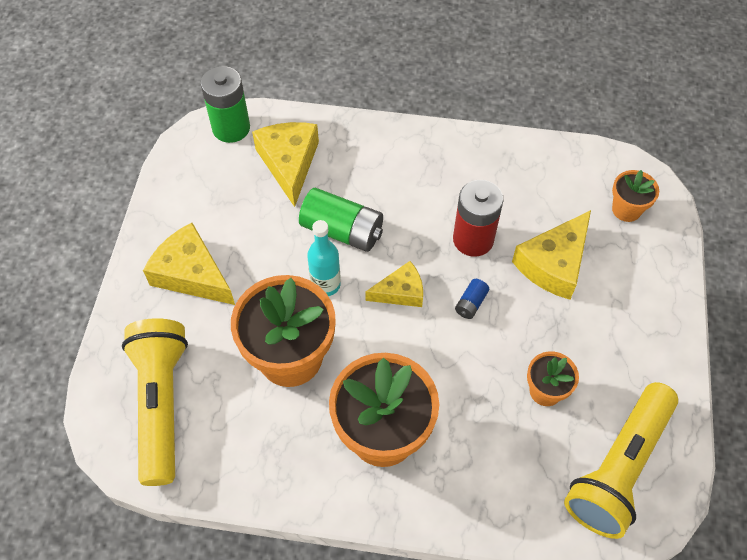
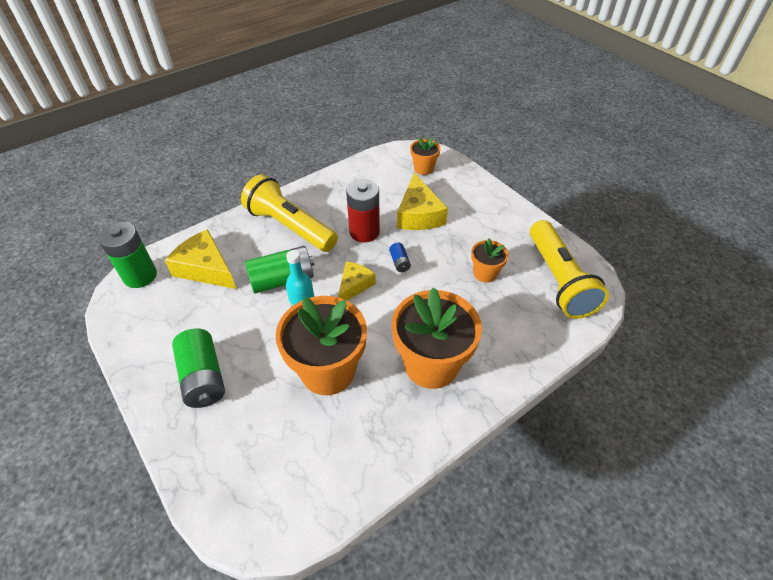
camera: 45 degrees left, 10 degrees down
(161, 404) = (269, 474): yellow flashlight -> yellow flashlight (290, 227)
(191, 274) = (203, 377): yellow cheese -> green battery

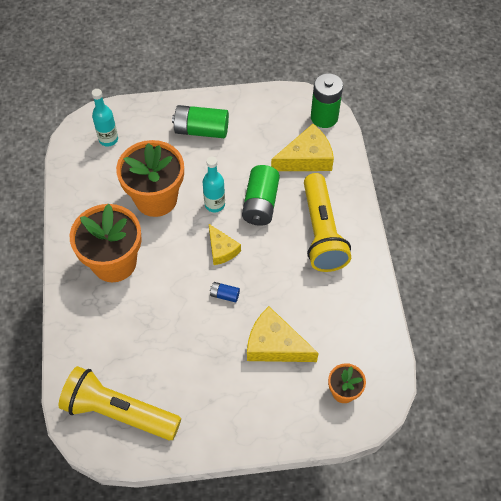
camera: 120 degrees right, 10 degrees up
(264, 478) = (108, 139): none -> turquoise bottle
(290, 227) = (321, 232): yellow flashlight -> yellow flashlight turned 105 degrees clockwise
(364, 232) = (279, 286): red battery -> none
(485, 273) = (167, 355): orange flower pot -> none

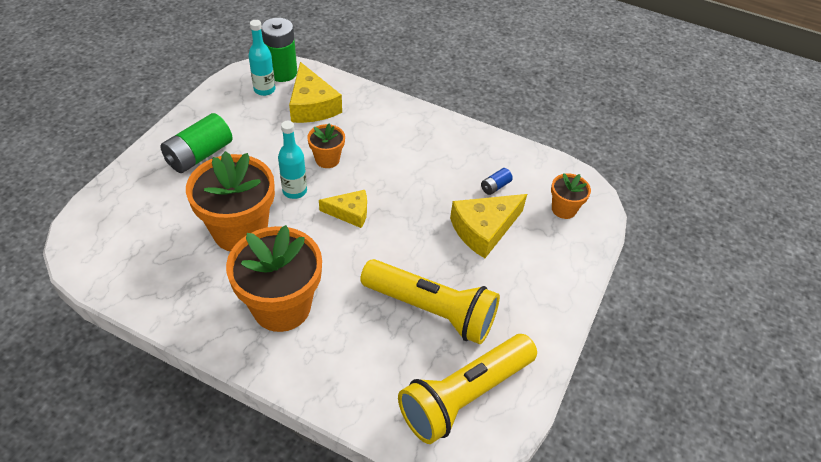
camera: 60 degrees left, 10 degrees down
(108, 139) = (122, 231): turquoise bottle -> turquoise bottle (264, 90)
(224, 295) = (401, 237): blue battery -> blue battery (495, 186)
(260, 203) = (327, 159): green battery -> orange flower pot
(306, 158) = (312, 105): yellow cheese -> yellow cheese turned 150 degrees clockwise
(321, 232) = (397, 137): yellow flashlight -> yellow flashlight (431, 310)

